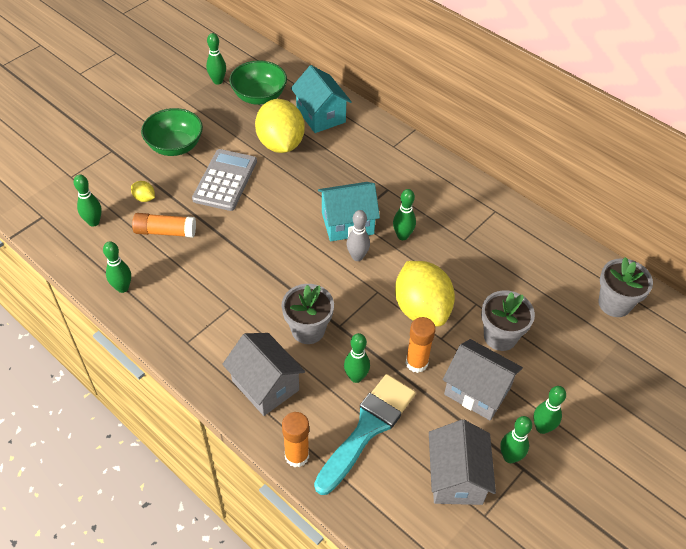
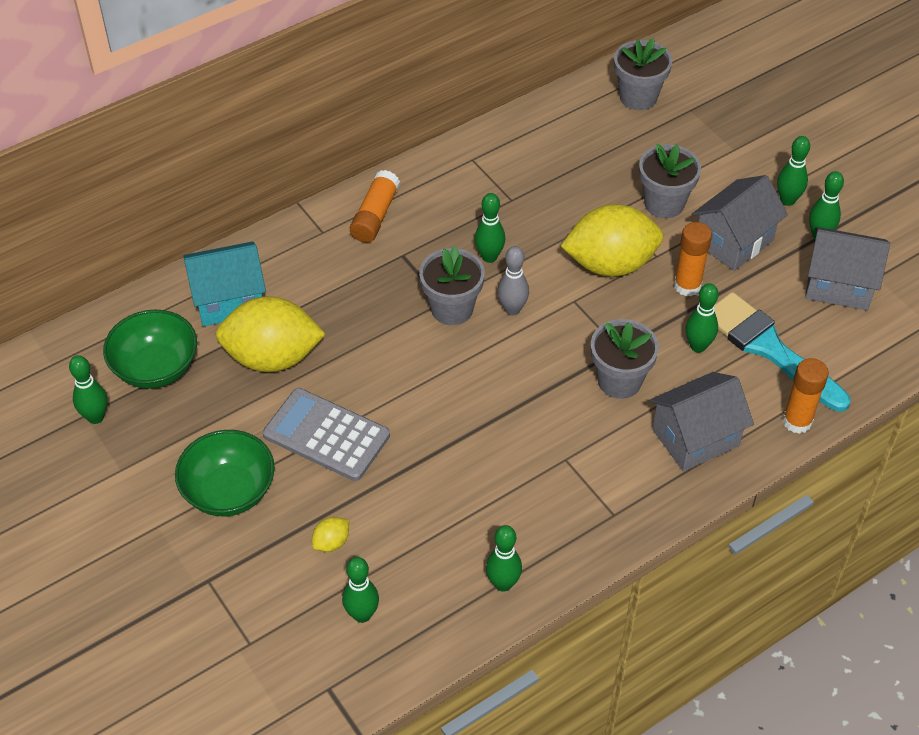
camera: 75 degrees left, 0 degrees up
(165, 231) = (408, 521): orange glue stick -> orange glue stick (375, 215)
(347, 223) = (452, 309): turquoise house -> grey flower pot

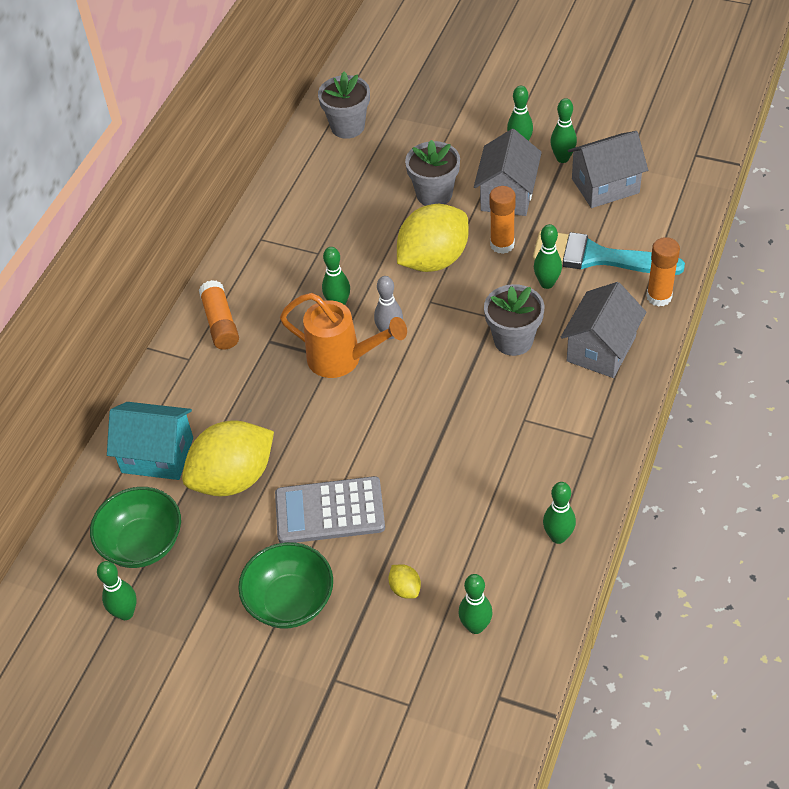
camera: 30 degrees left, 0 degrees up
(229, 300) = (157, 455): turquoise house -> turquoise house turned 60 degrees clockwise
(331, 542) = (405, 588): yellow lemon -> yellow lemon turned 45 degrees counterclockwise
(452, 309) = (343, 359): grey flower pot -> orange watering can

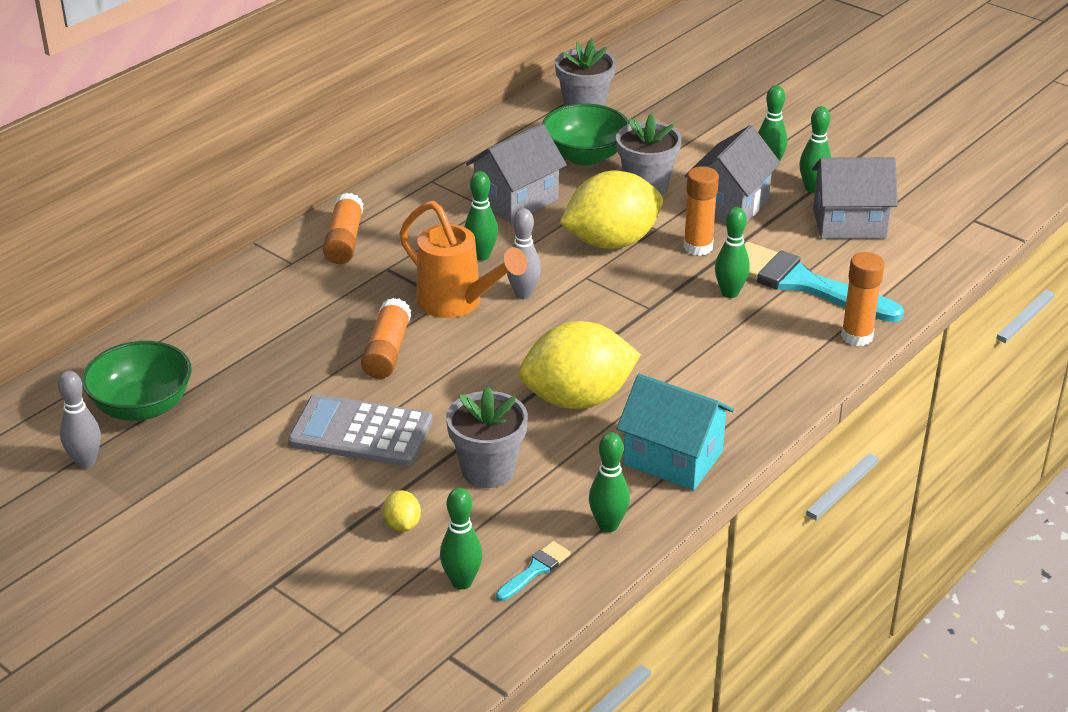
camera: 15 degrees right, 15 degrees down
(126, 613) = (86, 462): green bowling pin -> grey bowling pin
(157, 455) = (207, 335): turquoise house -> turquoise house (673, 458)
(233, 478) = (274, 376): yellow lemon -> yellow lemon (577, 399)
(290, 601) = (267, 500): green bowl -> green bowl (585, 156)
(310, 424) = (387, 351): none -> orange glue stick
(513, 340) = (661, 334): grey flower pot -> grey flower pot (488, 470)
(524, 597) = (535, 570): none -> turquoise brush
(601, 349) = (759, 367): grey house -> grey house (516, 200)

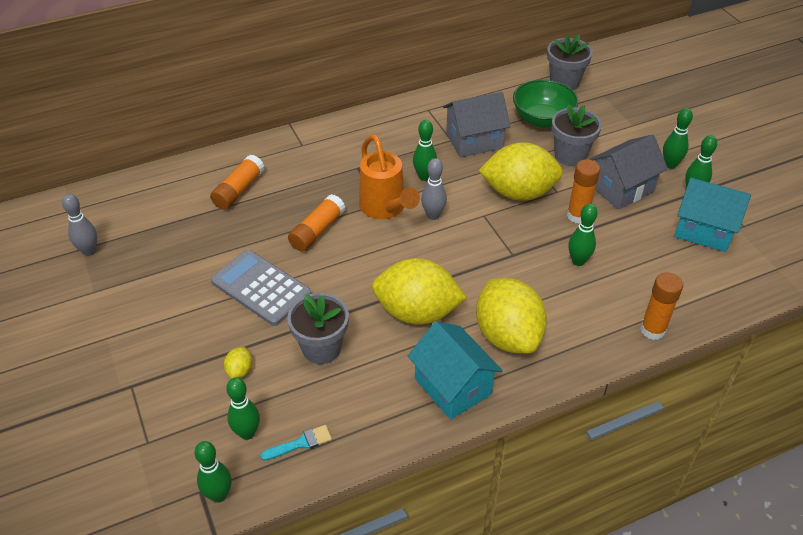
camera: 25 degrees right, 10 degrees up
(142, 407) = (146, 222): green bowl -> none
(344, 240) = (344, 138): orange glue stick -> orange glue stick (239, 190)
(608, 525) = (372, 425): green bowling pin -> green bowling pin (219, 495)
(701, 390) = (507, 335): none -> yellow lemon
(803, 283) = (638, 270): turquoise brush -> none
(849, 223) = (704, 230): grey house -> turquoise house

